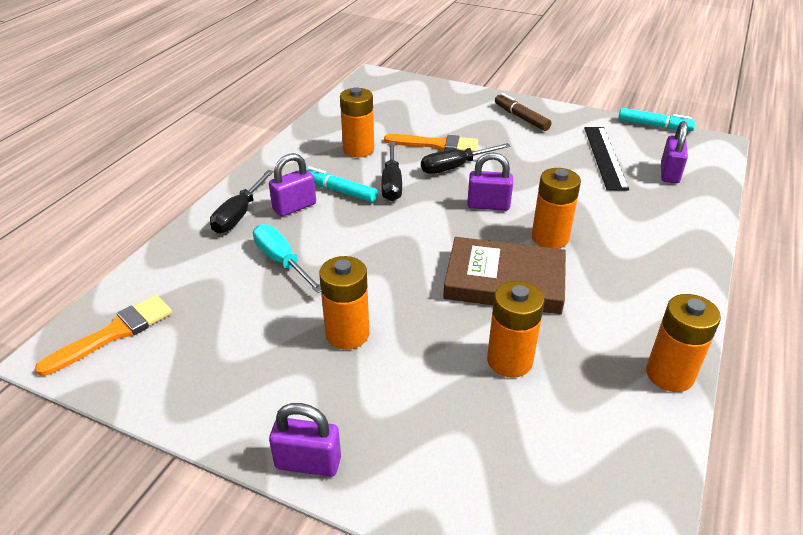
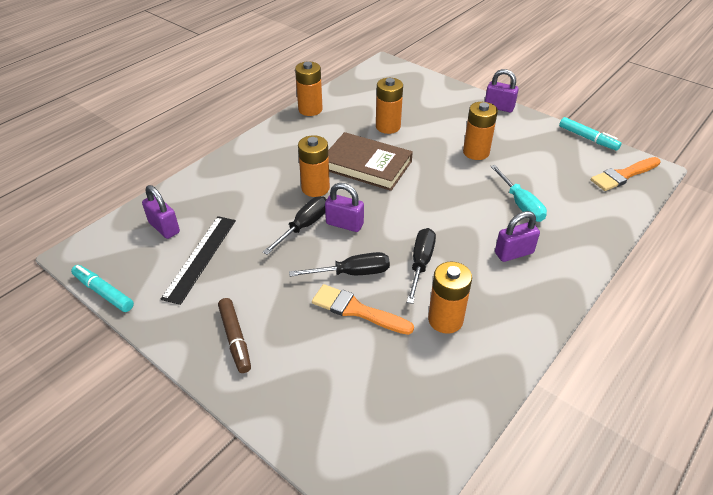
camera: 165 degrees left, 5 degrees up
(239, 215) = (563, 253): black screwdriver -> black screwdriver (304, 226)
(339, 191) = (472, 264): turquoise marker -> turquoise marker (587, 138)
(669, 173) = (164, 227): purple padlock -> purple padlock turned 75 degrees counterclockwise

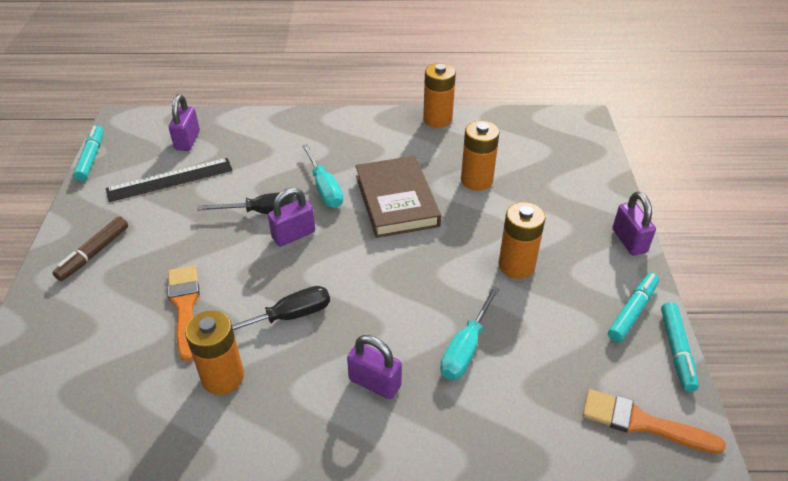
camera: 50 degrees right, 0 degrees up
(315, 188) = (324, 189): orange battery -> turquoise screwdriver
(344, 224) = (293, 235): purple padlock -> purple padlock turned 75 degrees clockwise
(352, 273) = (231, 277): black screwdriver -> none
(549, 135) = (632, 311): none -> turquoise marker

